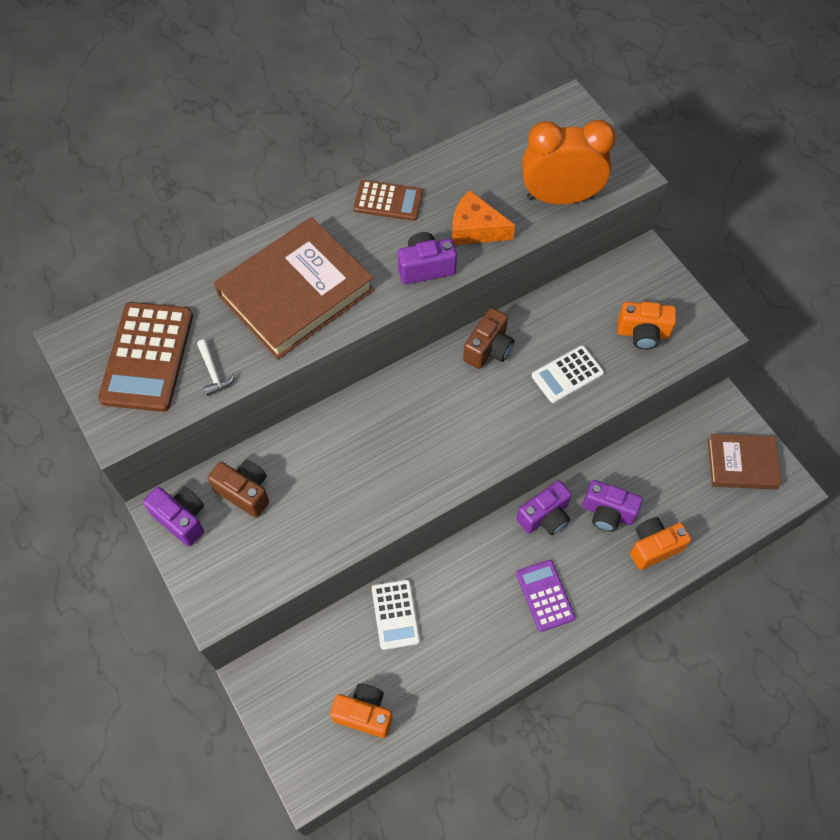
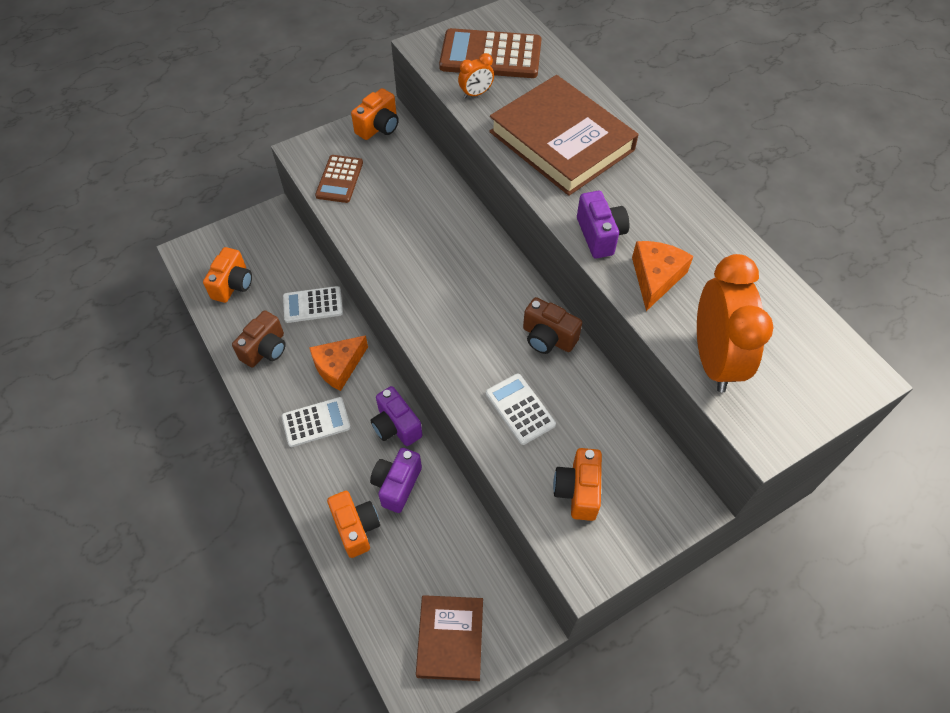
camera: 90 degrees right, 5 degrees down
(181, 519) = (379, 127): purple camera -> orange camera
(213, 372) = (476, 94): white hammer -> orange clock
(245, 492) = (399, 163): brown camera -> brown camera (265, 349)
(388, 201) = (680, 205): brown calculator -> brown calculator (339, 179)
(477, 578) = (338, 366): none -> orange cheese
(545, 595) = (316, 422): purple calculator -> white calculator

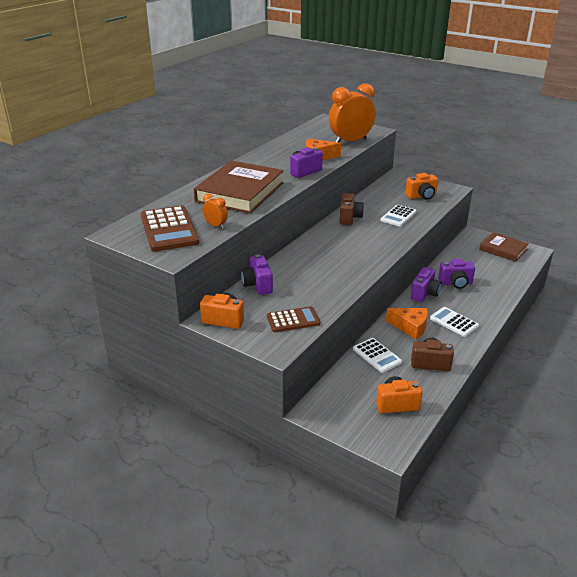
camera: 115 degrees left, 25 degrees down
(356, 528) = (491, 288): orange camera -> none
(426, 172) = (257, 285): none -> purple camera
(450, 639) = (503, 249): brown book -> brown book turned 60 degrees clockwise

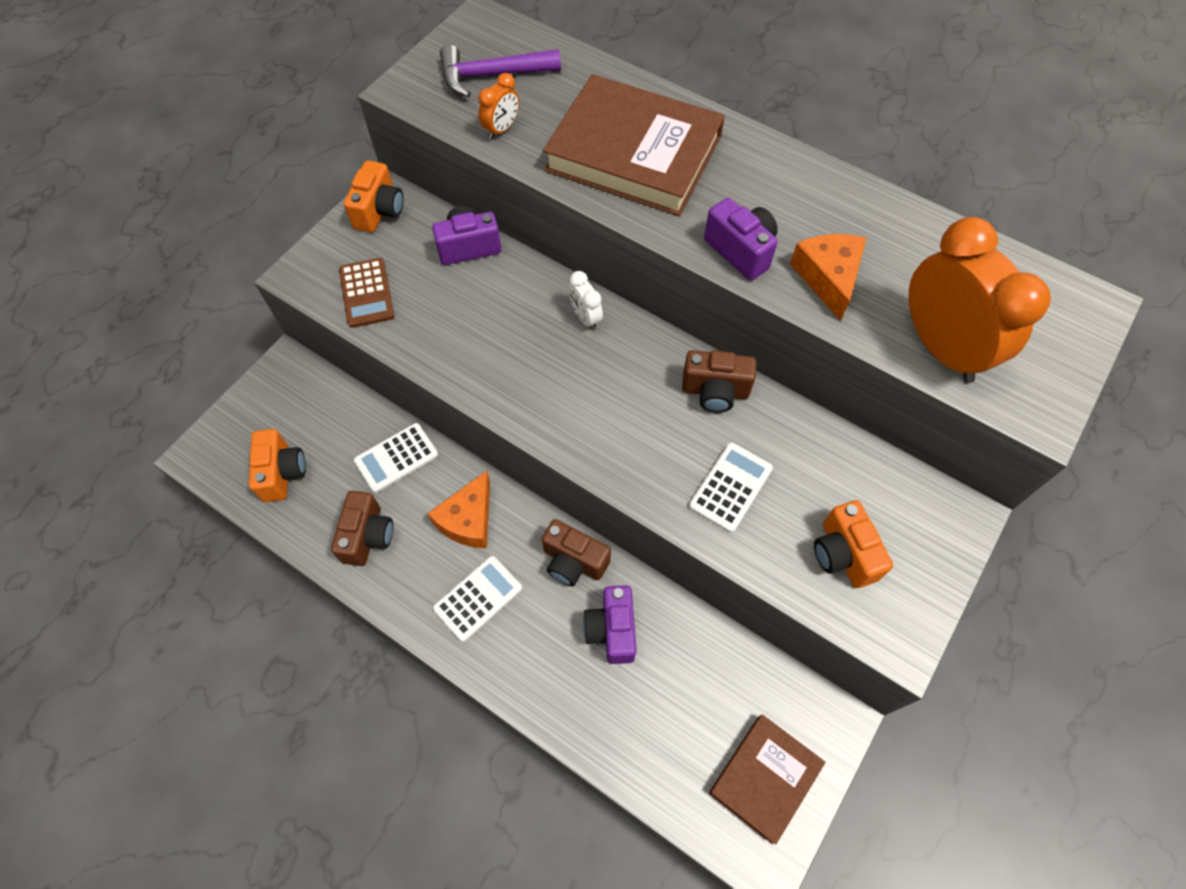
camera: 90 degrees right, 30 degrees up
(169, 229) = (491, 75): brown calculator -> purple hammer
(308, 249) = (585, 317): none -> white clock
(398, 216) = (730, 487): white calculator -> white calculator turned 90 degrees clockwise
(424, 294) = (573, 562): purple camera -> brown camera

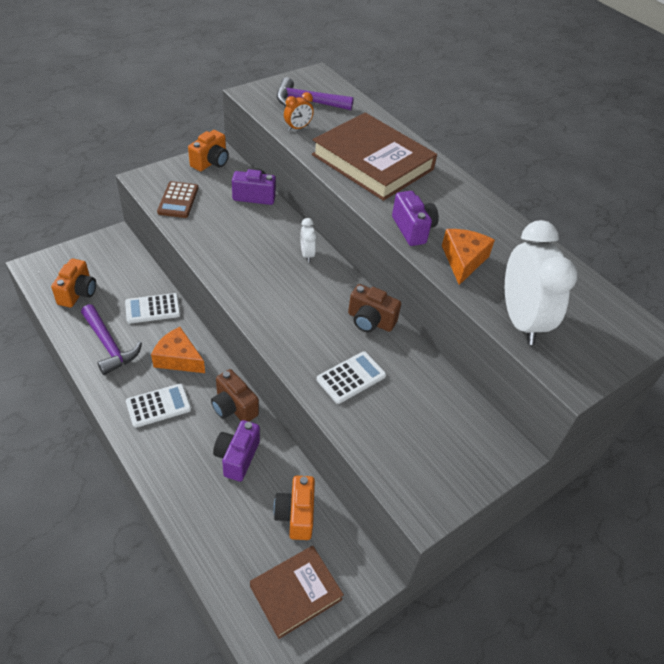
camera: 15 degrees right, 15 degrees down
(368, 536) = (109, 345): brown camera -> purple hammer
(468, 519) = (178, 358): orange cheese -> orange cheese turned 75 degrees clockwise
(843, 554) = (409, 443): orange camera -> orange camera (296, 515)
(940, 347) = (520, 320): orange clock -> white clock

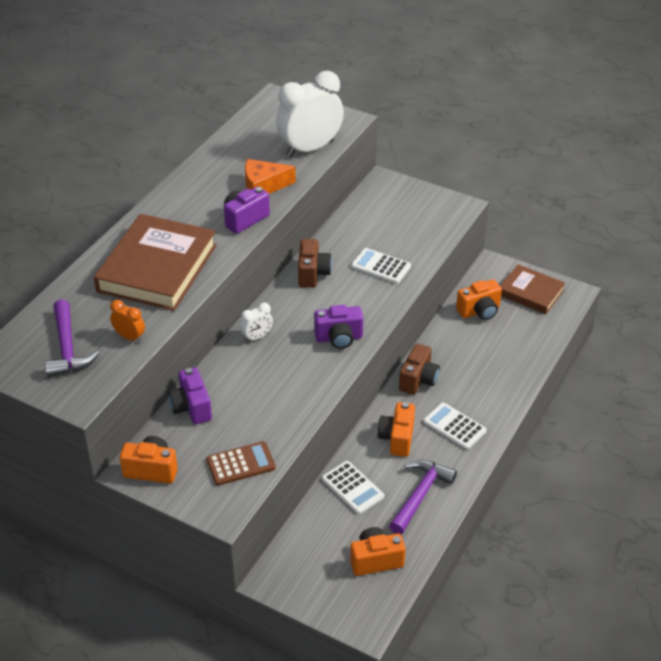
camera: 110 degrees left, 5 degrees down
(178, 358) = (397, 438): orange cheese -> orange camera
(237, 457) = (461, 359): purple camera -> purple camera (339, 338)

